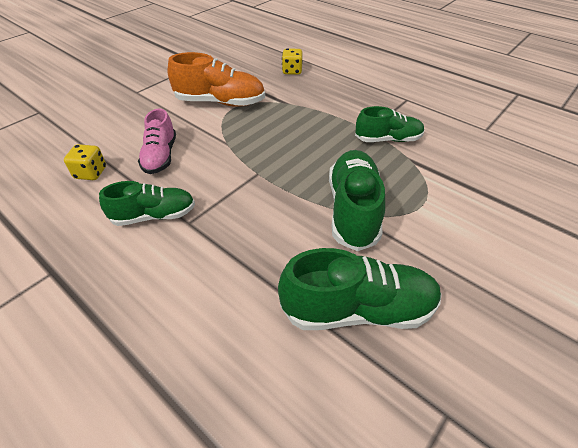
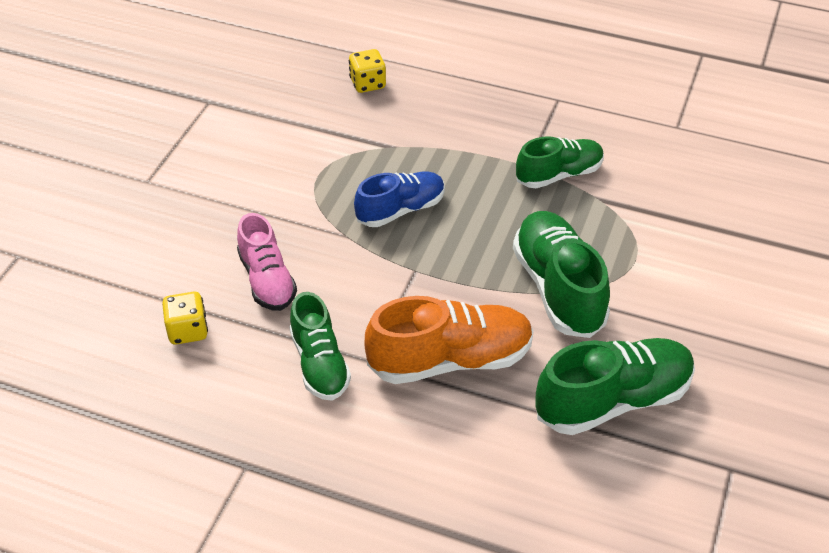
camera: 20 degrees left, 0 degrees up
(154, 215) = (320, 364): green shoe -> green shoe turned 105 degrees clockwise
(220, 102) = (293, 169): orange shoe -> orange shoe (450, 360)
(270, 137) = (401, 210): none -> blue shoe

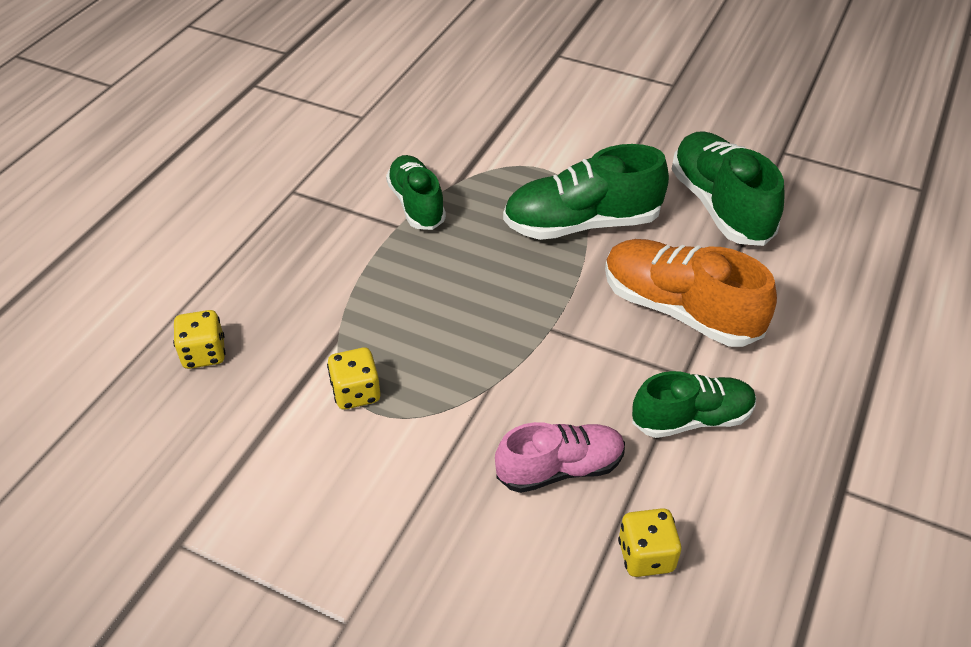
camera: 85 degrees left, 0 degrees up
(336, 163) = (356, 393): none -> yellow dice
(401, 210) = (452, 335): blue shoe -> none
(450, 360) = (679, 310): orange shoe -> orange shoe turned 45 degrees counterclockwise

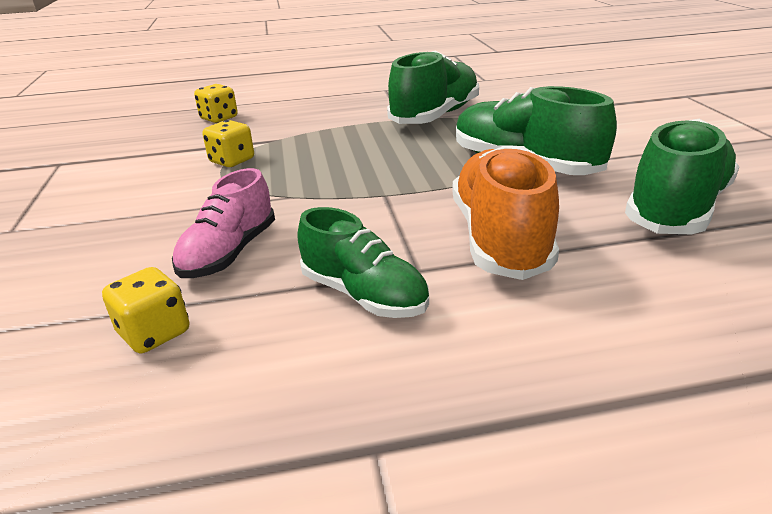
camera: 55 degrees right, 15 degrees down
(416, 204) = (435, 116): green shoe -> green shoe, size x1.51
(560, 469) = (229, 253): pink shoe -> pink shoe turned 75 degrees clockwise

